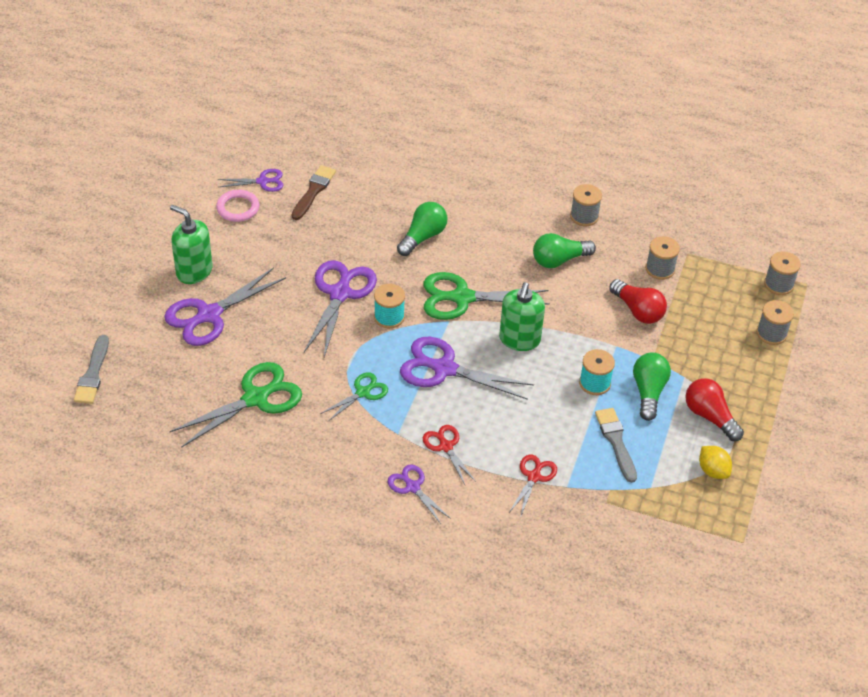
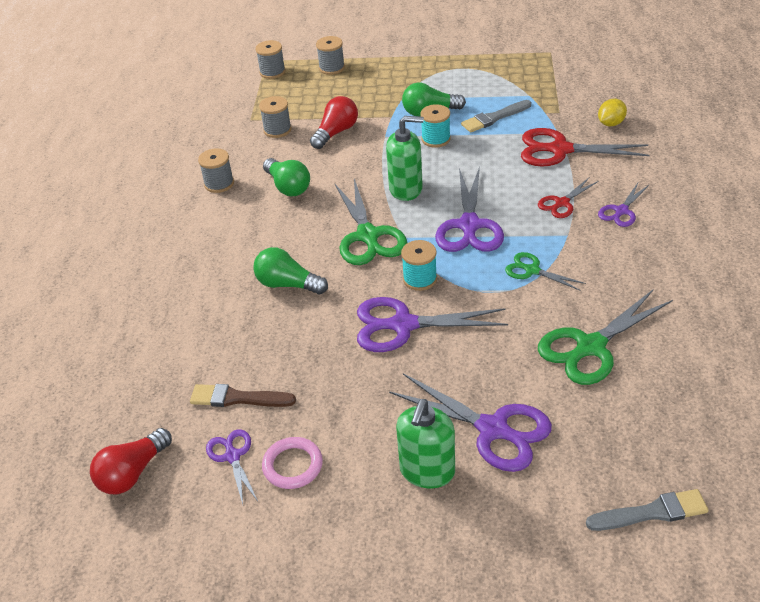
camera: 100 degrees left, 5 degrees down
(255, 398) = (591, 347): green scissors -> green scissors turned 75 degrees counterclockwise
(534, 477) = (560, 150): red scissors -> red scissors, size x1.82
(709, 416) = (438, 81): red light bulb -> red light bulb (132, 473)
(713, 471) = (493, 72): yellow lemon -> yellow lemon (610, 123)

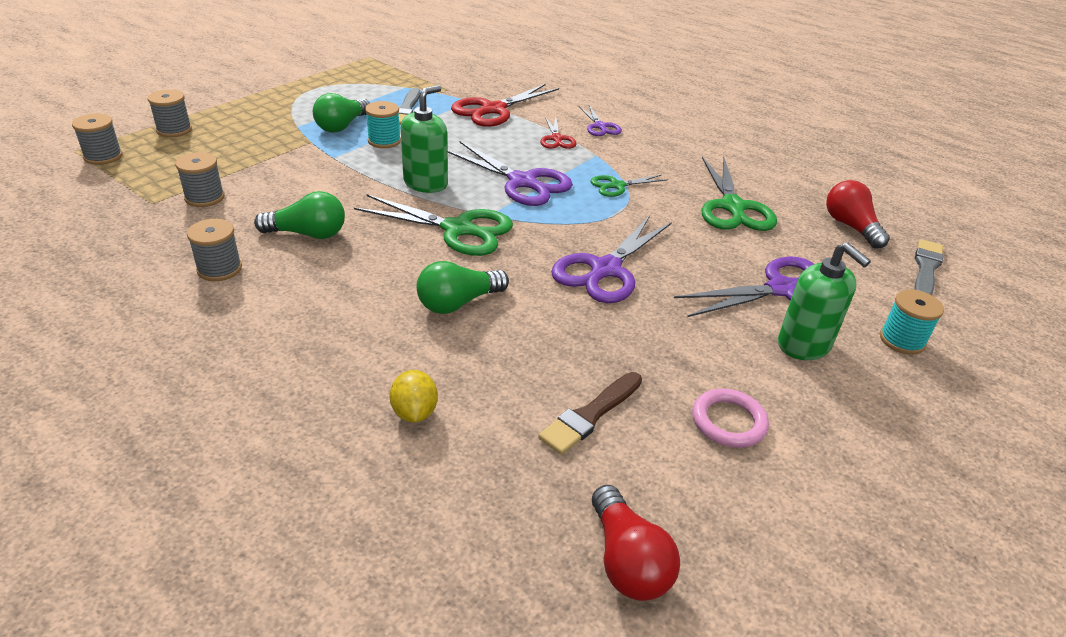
camera: 60 degrees left, 5 degrees down
(232, 456) = (676, 459): purple scissors -> none
(336, 132) = (277, 174): red light bulb -> red light bulb (850, 227)
(420, 279) = (556, 234): turquoise spool -> turquoise spool (902, 340)
(610, 123) = (497, 82): yellow lemon -> yellow lemon (414, 412)

